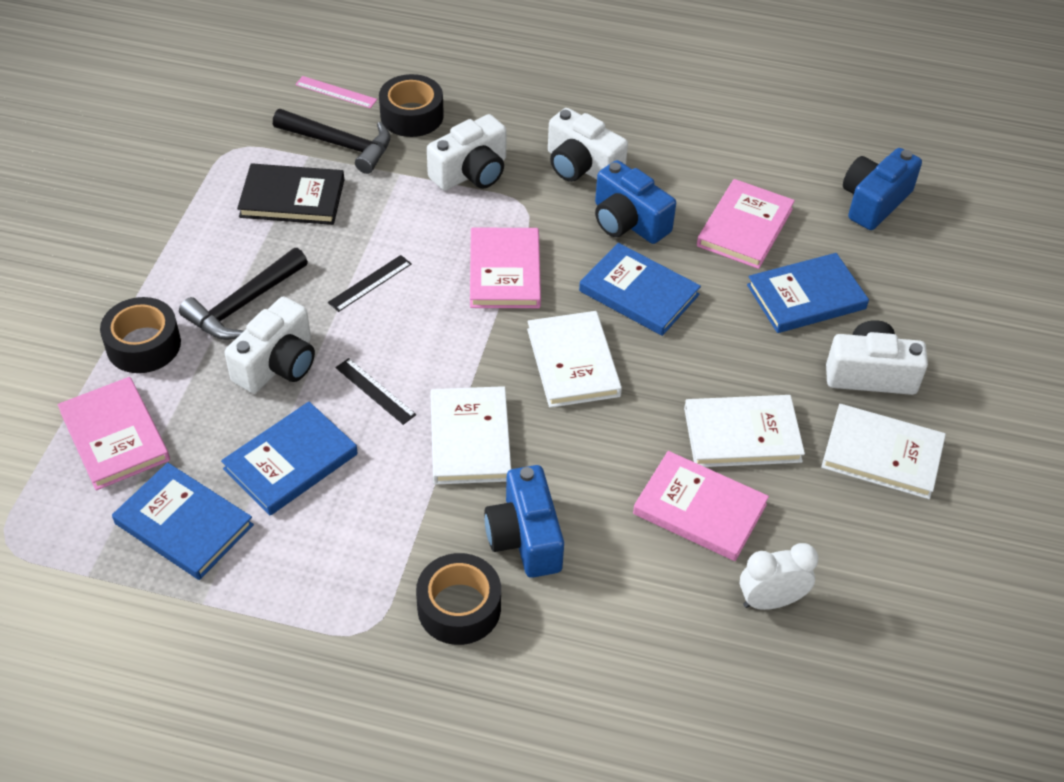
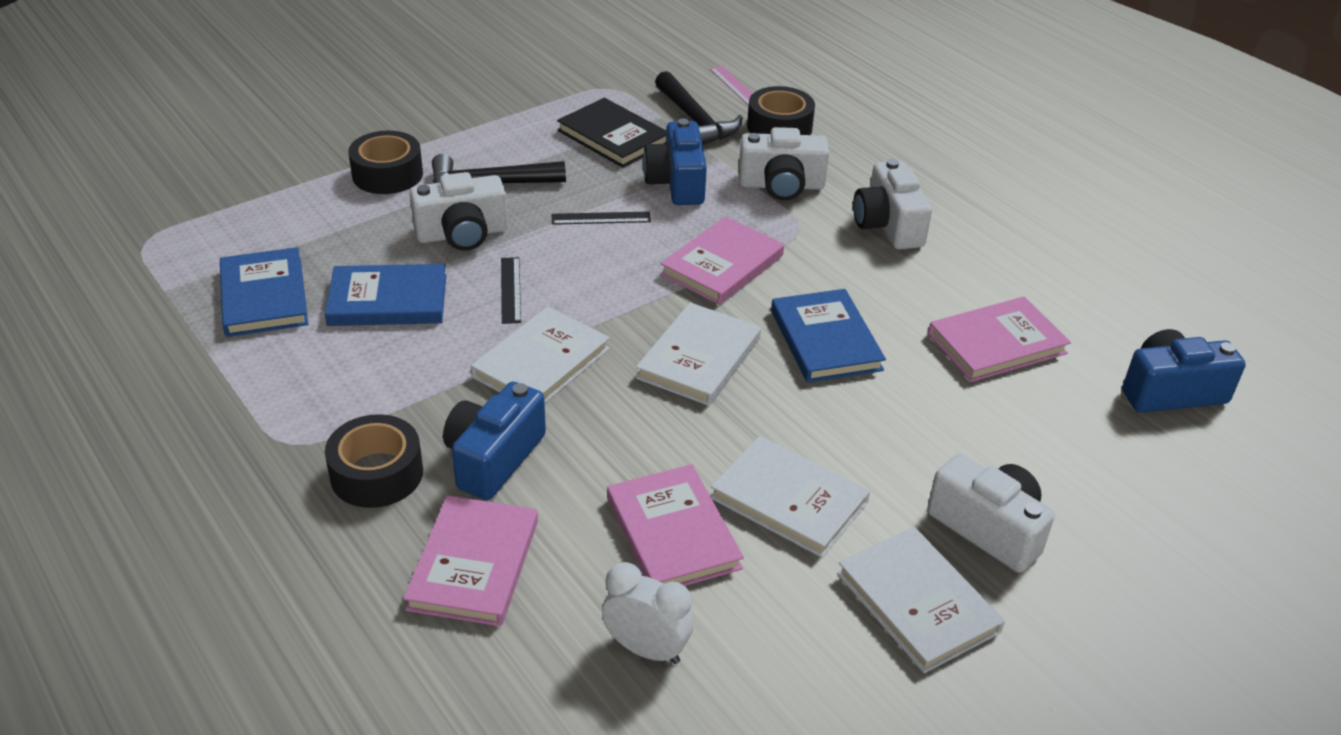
camera: 40 degrees right, 10 degrees down
(114, 436) = (294, 218): pink book -> pink book (473, 564)
(628, 221) = (882, 284): blue camera -> blue camera (677, 183)
(806, 297) = (995, 429): blue book -> none

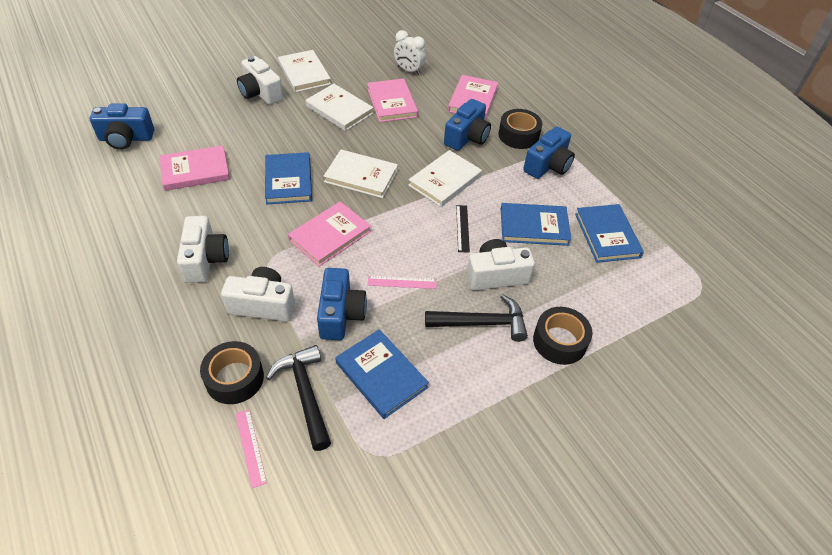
camera: 175 degrees left, 10 degrees up
(330, 410) = (548, 165): none -> blue camera
(601, 218) = (402, 282): black ruler -> pink ruler
(613, 137) = (381, 375): black book -> blue book
(699, 358) = (361, 176): white book -> white book turned 75 degrees clockwise

